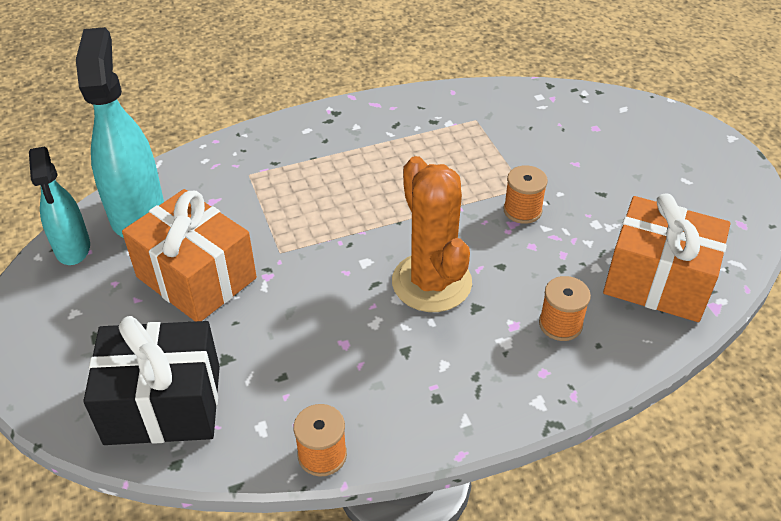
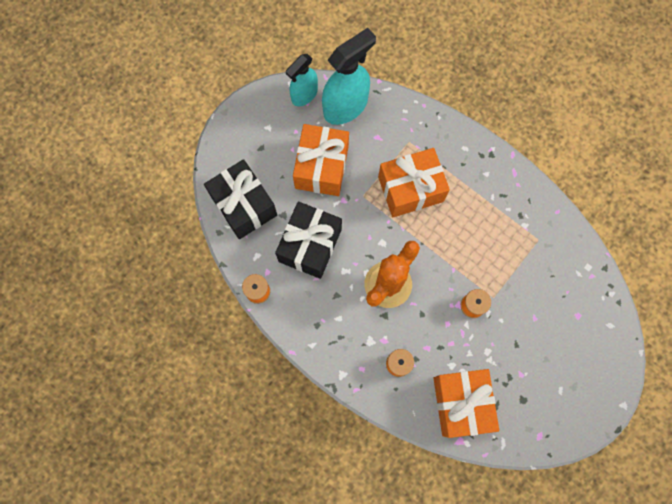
camera: 60 degrees right, 30 degrees up
(301, 346) = (310, 245): none -> black gift
(314, 200) = (410, 189): none -> orange gift

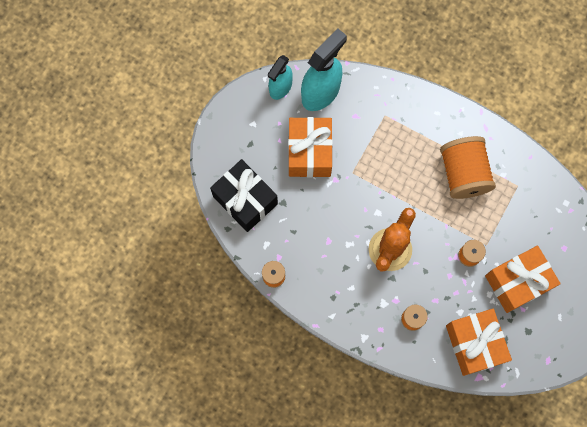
camera: 10 degrees left, 0 degrees up
(310, 245) = (313, 226): black gift -> none
(410, 189) = (394, 159): orange gift -> orange gift (517, 282)
(482, 217) = (463, 173): none -> orange spool

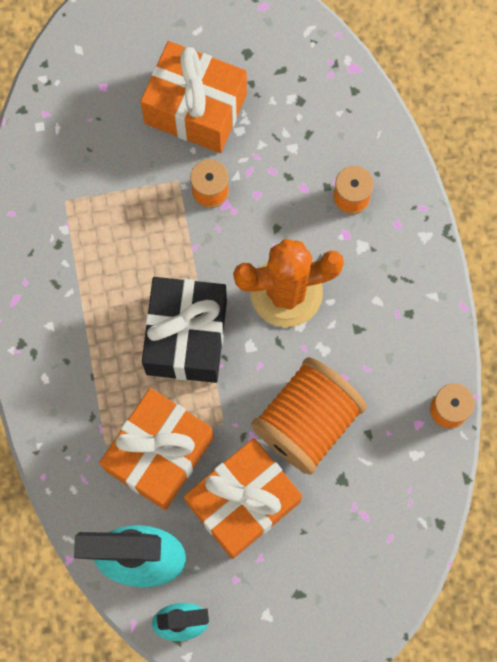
camera: 130 degrees left, 0 degrees up
(245, 200) = (382, 533): black gift -> black gift (186, 337)
(463, 173) = (105, 279): orange spool -> orange spool (307, 422)
(474, 344) = (317, 102): orange gift -> orange gift (159, 454)

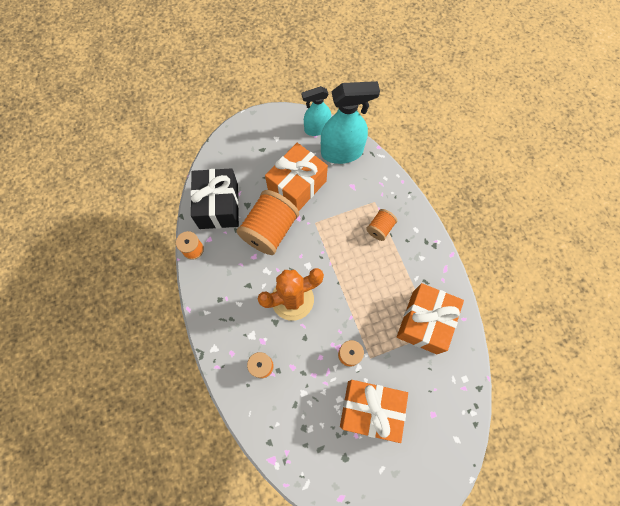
camera: 170 degrees right, 5 degrees down
(109, 391) = (380, 228): none -> orange spool
(159, 454) = (345, 201): orange gift -> orange gift (424, 322)
(186, 337) = (344, 264): black gift -> black gift (218, 206)

